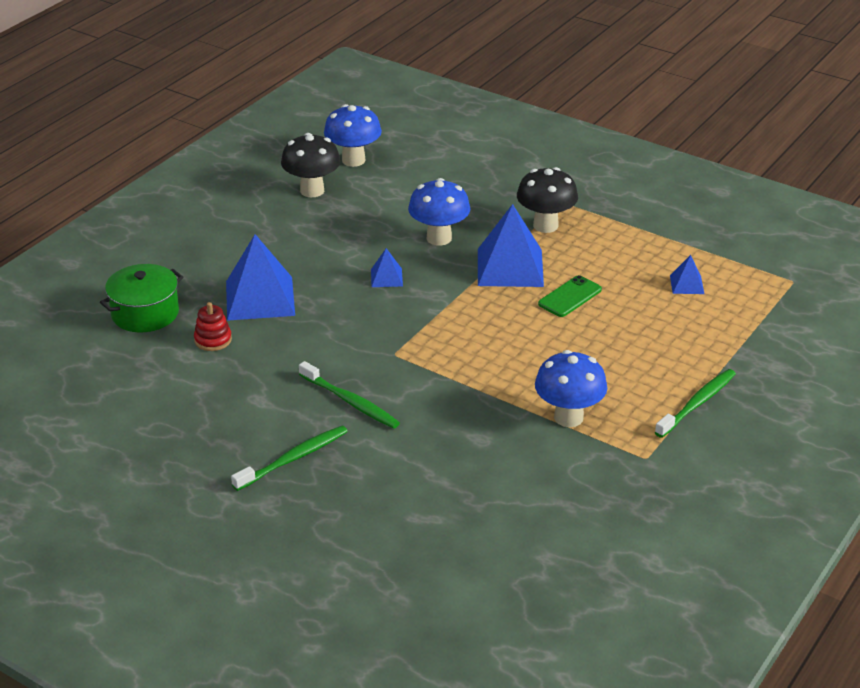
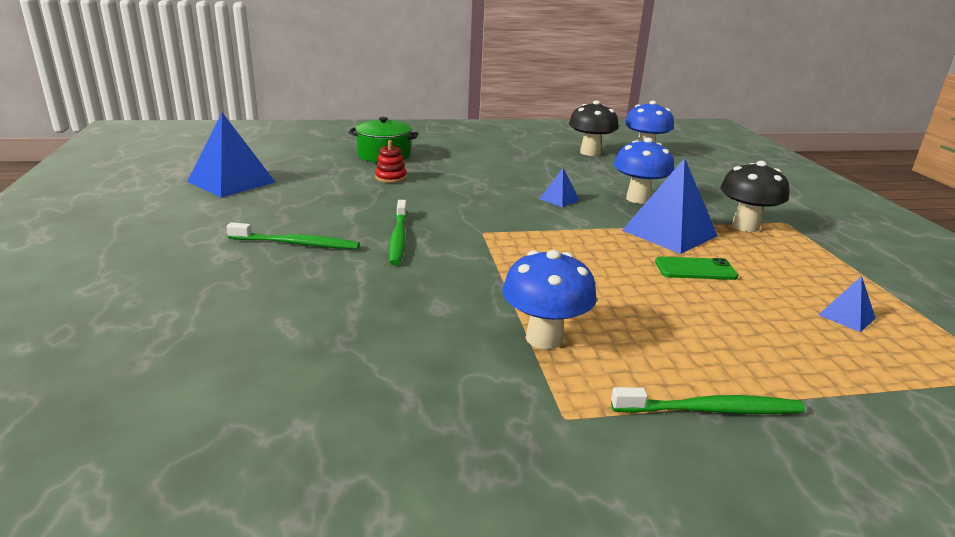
camera: 45 degrees right, 10 degrees down
(260, 298) = (458, 175): blue pyramid -> blue pyramid (231, 182)

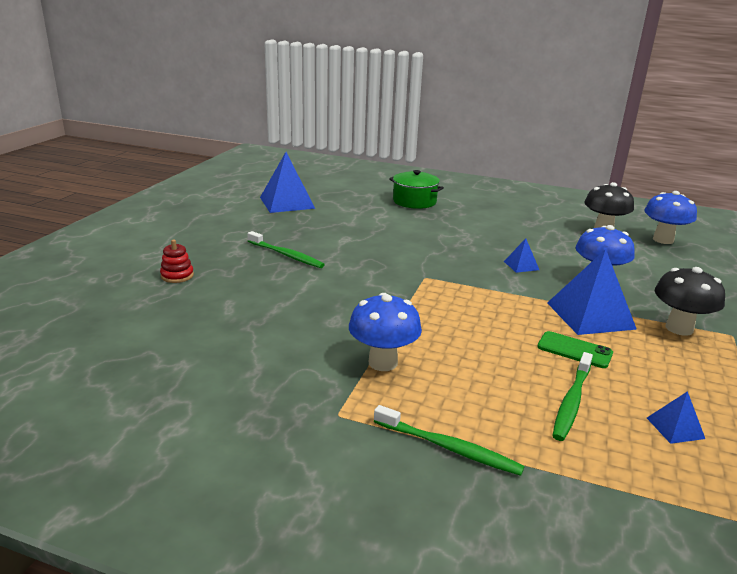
camera: 30 degrees right, 0 degrees up
(390, 177) = (400, 220): red stacking toy -> red stacking toy (177, 276)
(398, 238) = (357, 267): green toothbrush -> green toothbrush (571, 402)

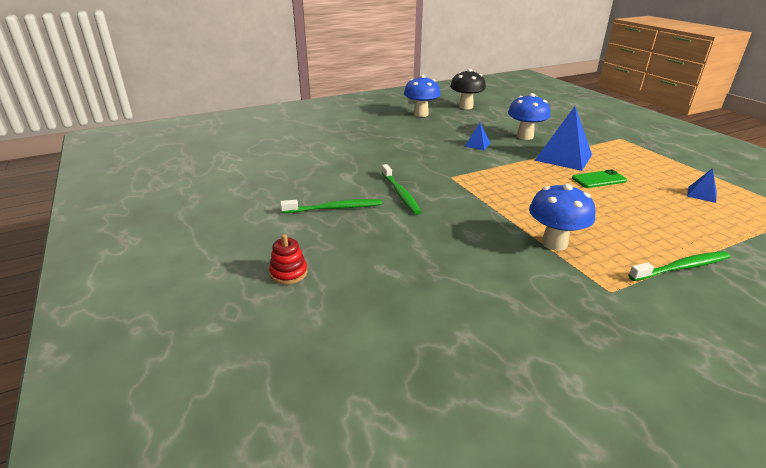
camera: 45 degrees left, 5 degrees up
(287, 202) = (237, 168): blue pyramid -> none
(414, 201) = (329, 129): green pot -> none
(571, 402) = (656, 207): green toothbrush -> green toothbrush (400, 194)
(663, 240) = (499, 101): blue mushroom -> blue mushroom (421, 114)
(679, 328) = (602, 145): black mushroom -> none

